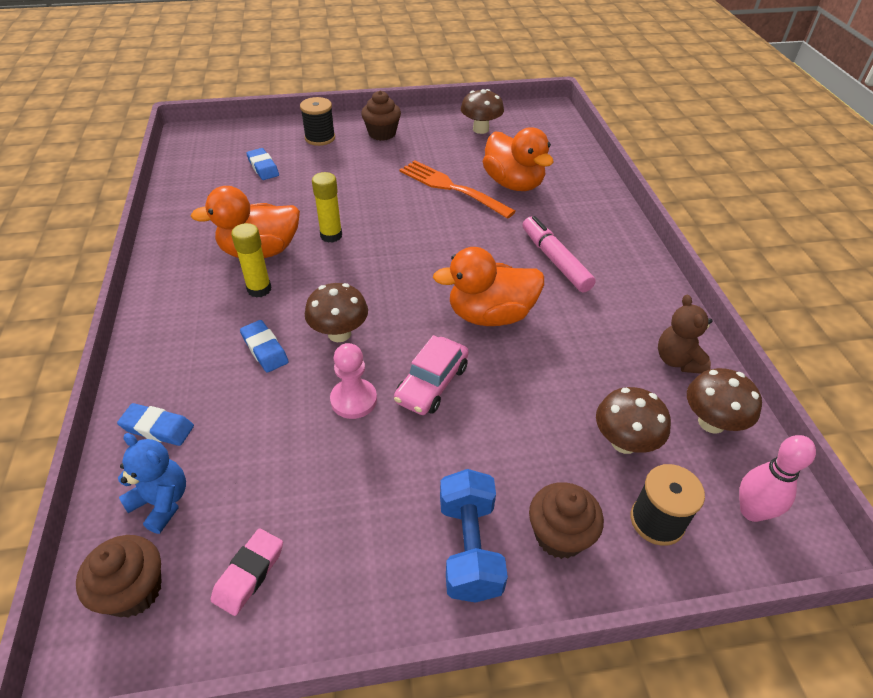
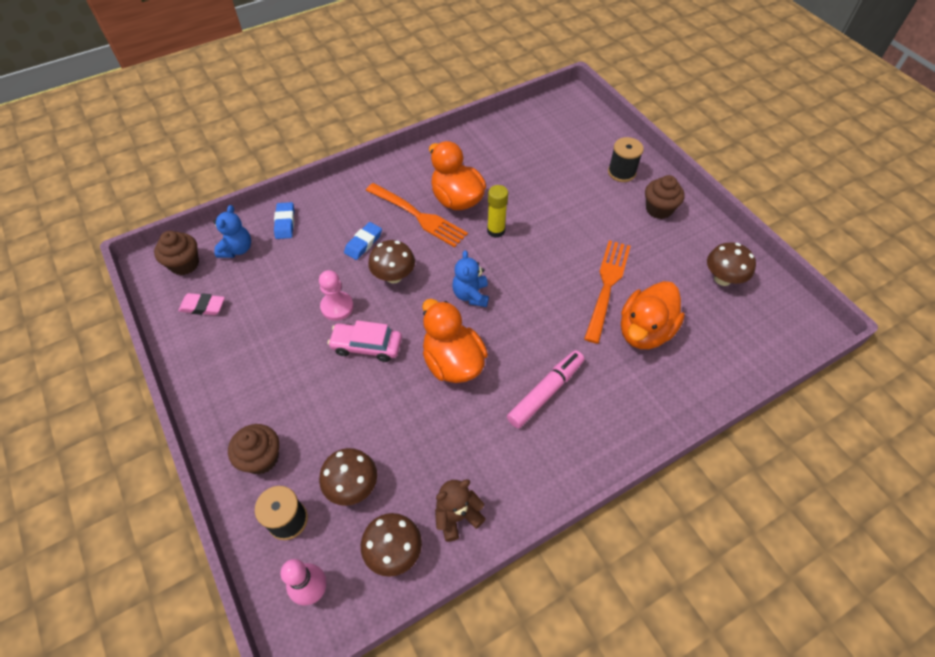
camera: 70 degrees right, 10 degrees up
(259, 289) = (418, 216): yellow glue stick -> orange fork
(263, 167) = (556, 157): blue eraser -> none
(408, 277) = (471, 295): none -> blue teddy bear
(469, 548) = (241, 408): blue dumbbell -> none

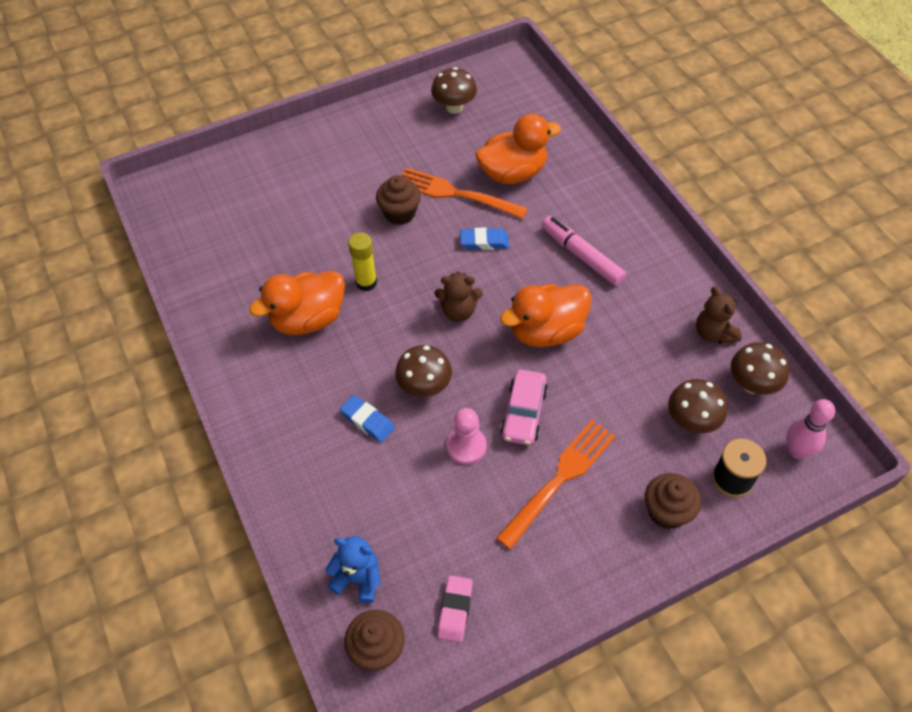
camera: 85 degrees left, 0 degrees up
(285, 223) = (317, 519): blue eraser -> blue eraser (484, 241)
(418, 216) = (329, 361): orange fork -> orange fork (559, 480)
(471, 295) = (458, 311): blue teddy bear -> brown teddy bear
(621, 172) = (294, 160): black spool -> none
(644, 331) = (513, 173): orange duck -> orange duck turned 60 degrees counterclockwise
(659, 209) = (356, 138): brown cupcake -> brown cupcake (400, 213)

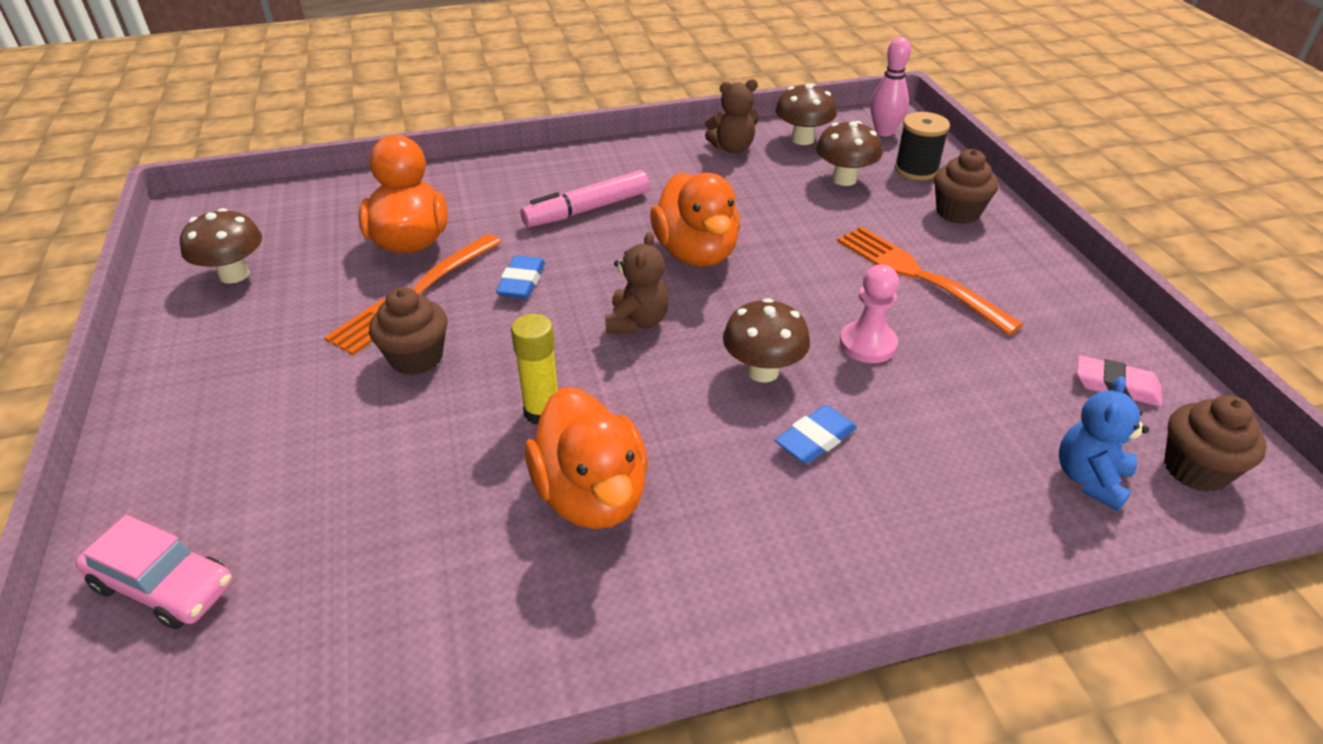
camera: 80 degrees left, 15 degrees down
(524, 413) = (819, 289): pink car -> pink car (164, 585)

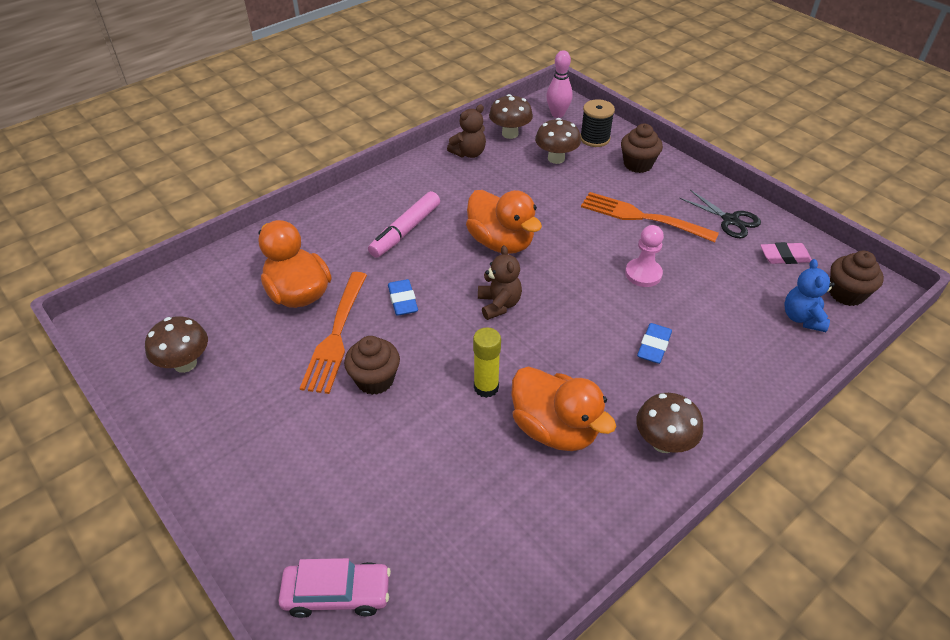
camera: 25 degrees left, 5 degrees up
(762, 371) = (596, 312): brown mushroom -> brown mushroom (663, 442)
(1056, 315) = (730, 220): none -> black scissors

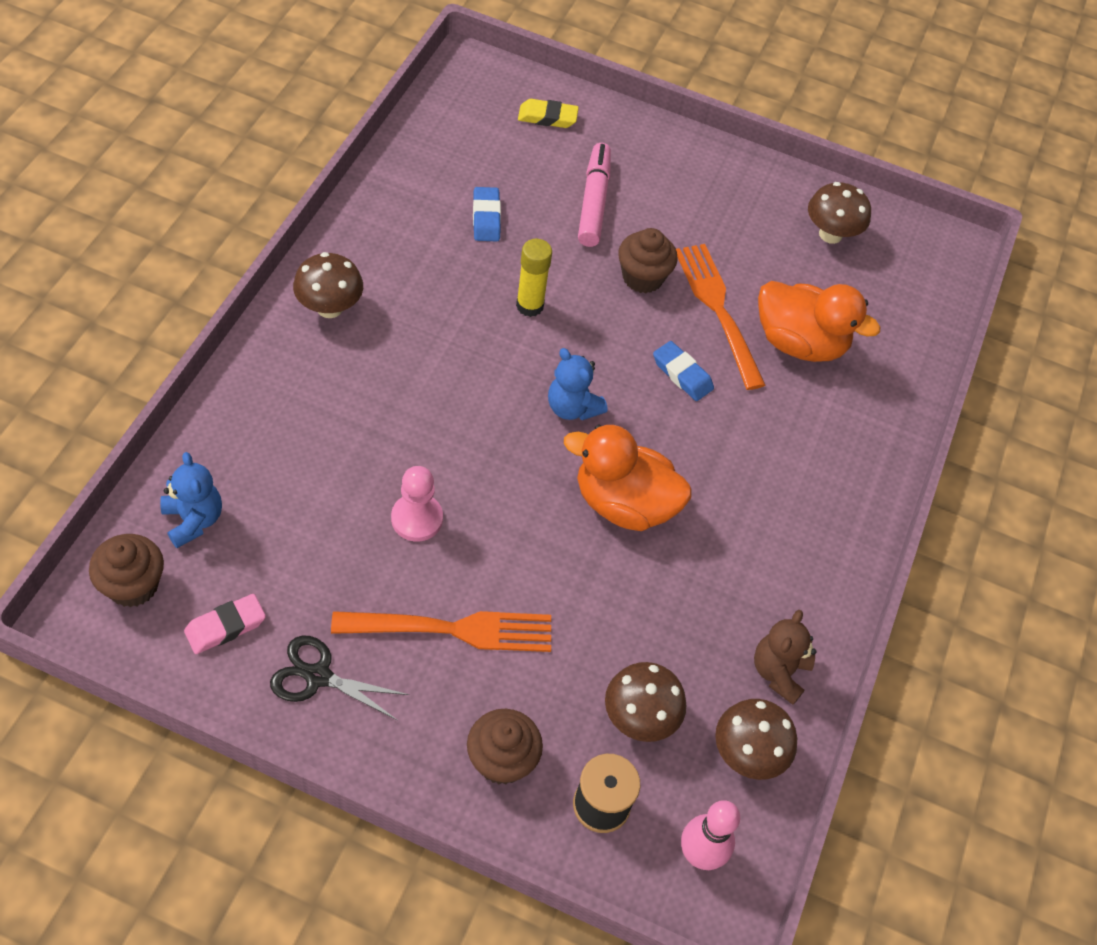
camera: 145 degrees right, 10 degrees up
(337, 594) = (547, 117): pink car -> yellow eraser
(405, 231) = (755, 477): pink marker -> pink marker (594, 202)
(499, 304) = (572, 407): brown teddy bear -> blue teddy bear
(554, 429) = (441, 287): orange duck -> none
(653, 346) = (371, 413): blue eraser -> blue eraser (486, 218)

